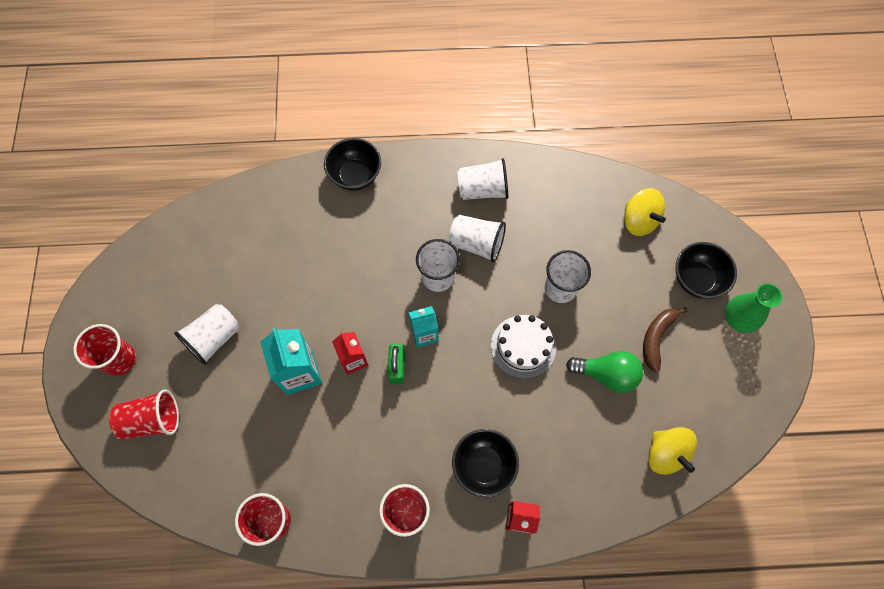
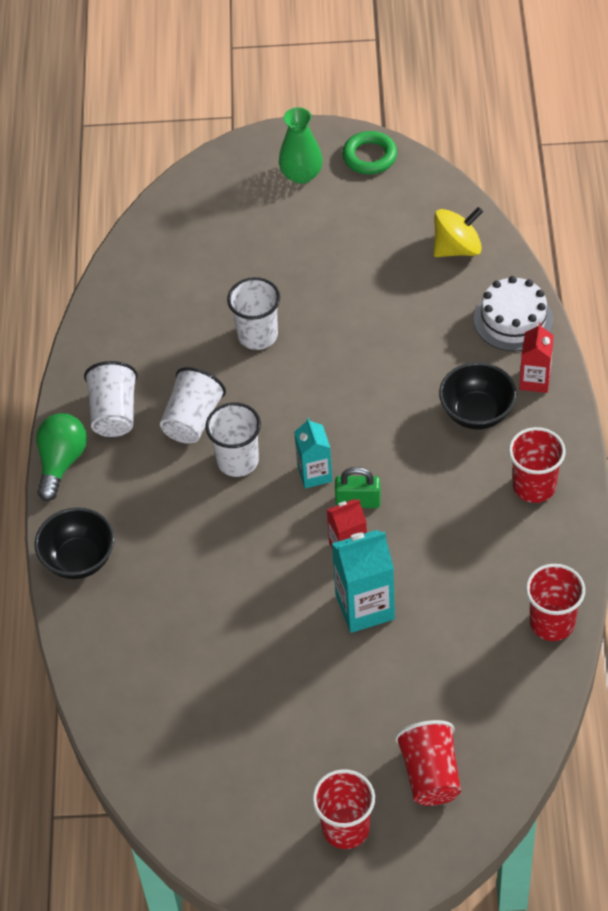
camera: 85 degrees left, 15 degrees down
(214, 338) = (316, 712): white cup -> none
(523, 346) = (332, 373): white cake -> white cake (513, 320)
(606, 374) = (367, 295): green light bulb -> green light bulb (61, 462)
(639, 221) = (171, 255): yellow spinning top -> none
(657, 338) = (323, 248): brown banana -> none
(697, 279) = (251, 207): black bowl -> none
(767, 377) = (369, 156): none -> green ring

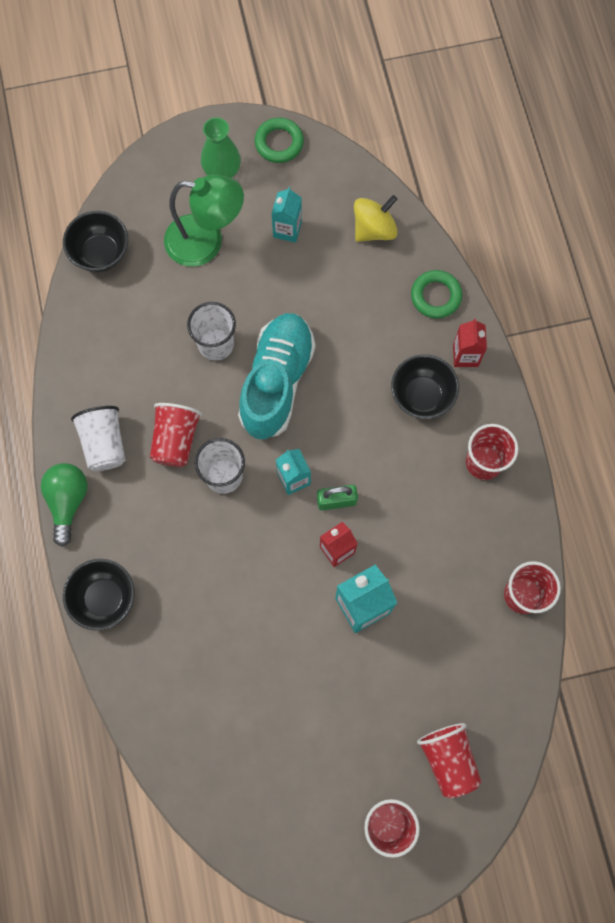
camera: 15 degrees left, 20 degrees up
(152, 236) = (101, 253): none -> black bowl
(192, 420) = (175, 440): white cup -> red cup
(269, 239) = (206, 242): none -> green lamp
(317, 379) = (277, 382): none -> turquoise shoe
(360, 237) = (287, 229): none -> turquoise carton
(513, 320) = (435, 296): white cake -> green ring

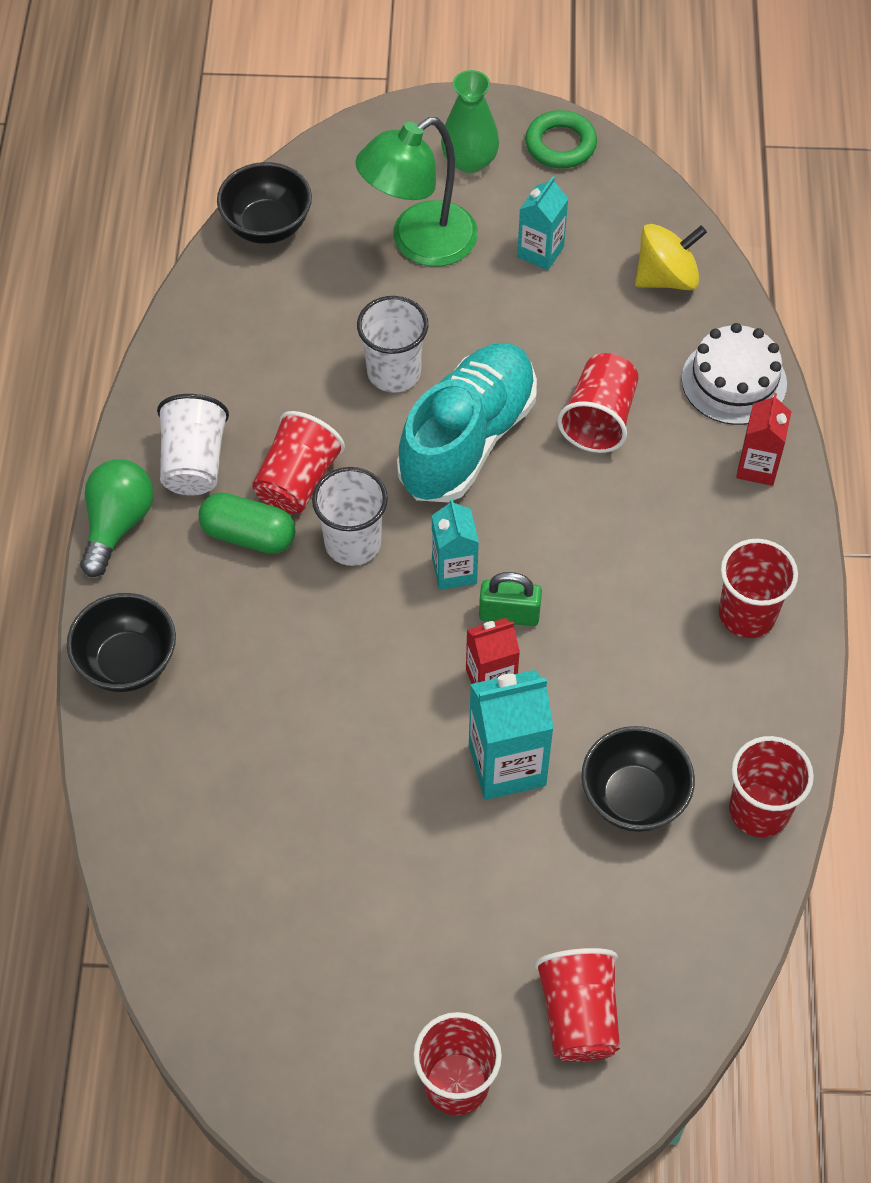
camera: 15 degrees right, 15 degrees down
(155, 487) = (248, 535): none -> green capsule
(206, 242) = (419, 243): green lamp -> green lamp turned 120 degrees clockwise
(357, 345) = (599, 419): none -> red cup
(422, 396) = (677, 505): black bowl -> black bowl (633, 797)
(435, 296) = (734, 381): green ring -> white cake

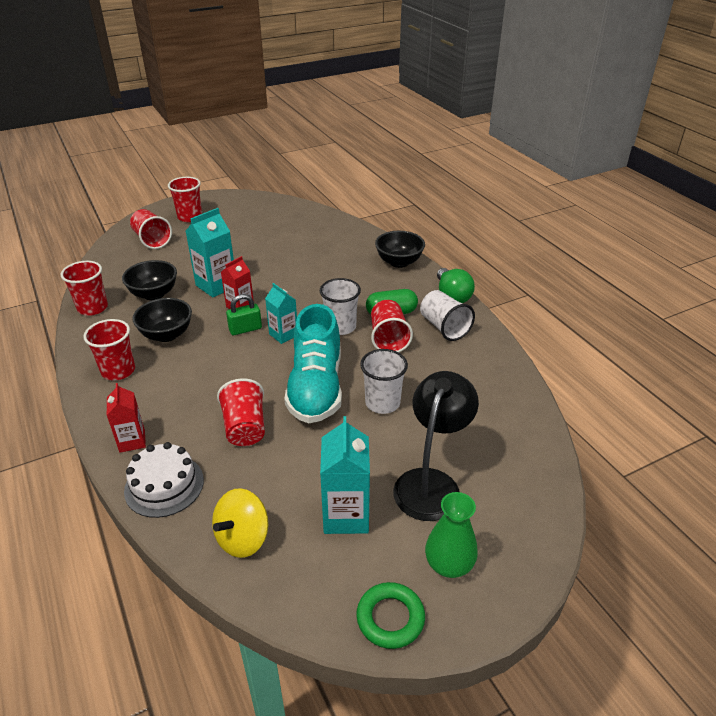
camera: 150 degrees right, 20 degrees down
(267, 226) = (533, 450): black bowl -> black bowl (167, 335)
(419, 243) = (431, 483): green lamp -> black lamp
(540, 252) = (346, 515): turquoise carton -> turquoise carton, size x1.56

